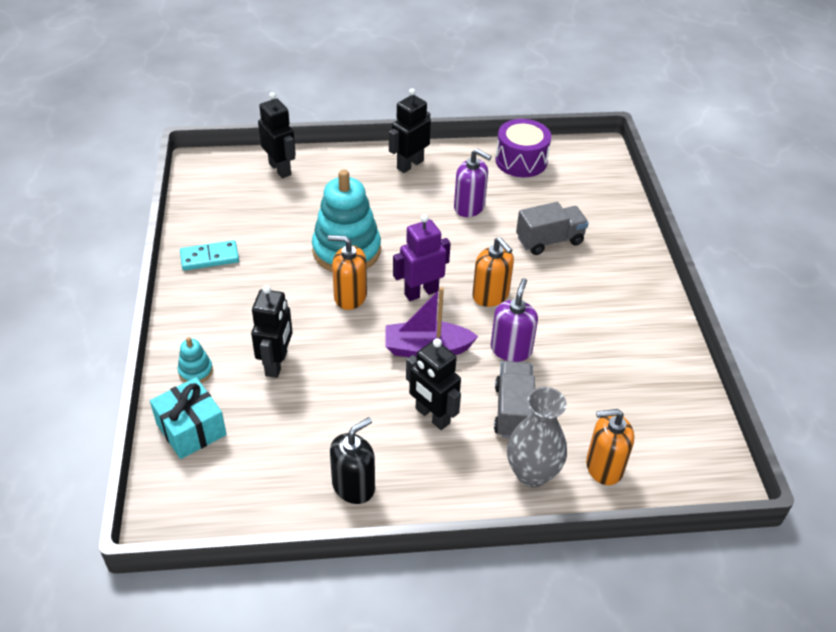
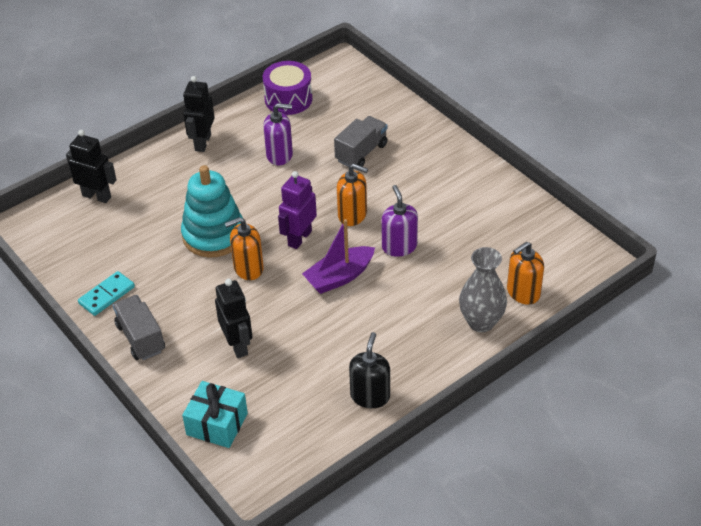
camera: 30 degrees left, 0 degrees up
(195, 371) = (180, 383): turquoise stacking toy -> none
(432, 416) = (383, 321): black robot -> none
(513, 411) = (435, 288): grey truck -> grey truck (141, 338)

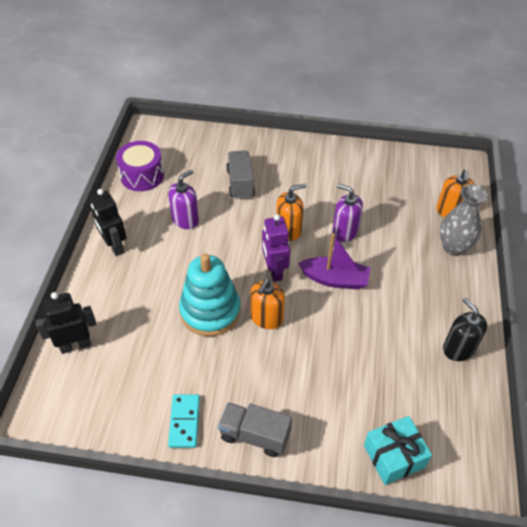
camera: 45 degrees left, 5 degrees up
(238, 345) = (331, 382): black robot -> none
(339, 277) = (335, 279): purple boat -> purple boat turned 90 degrees counterclockwise

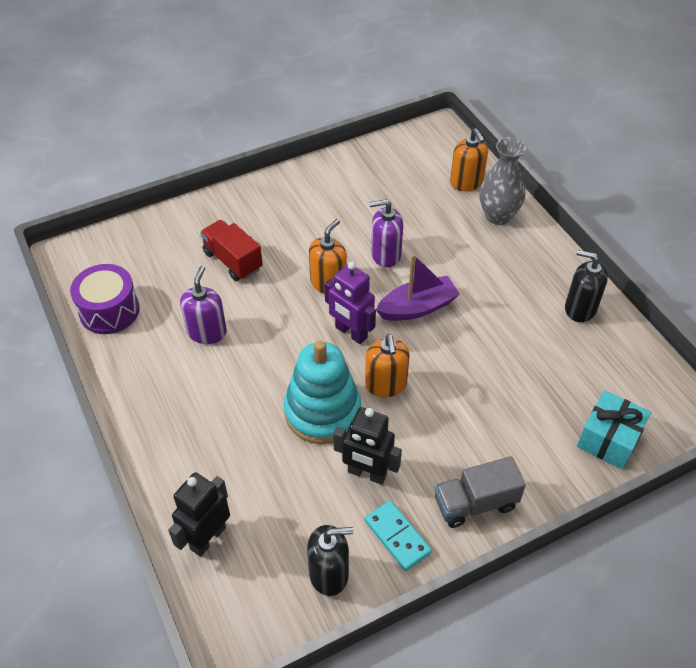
camera: 35 degrees left, 0 degrees up
(114, 246) = (150, 406): black robot -> black robot (367, 473)
(123, 415) = (329, 573): none -> black soap dispenser
(240, 183) = (233, 261): grey truck -> red truck

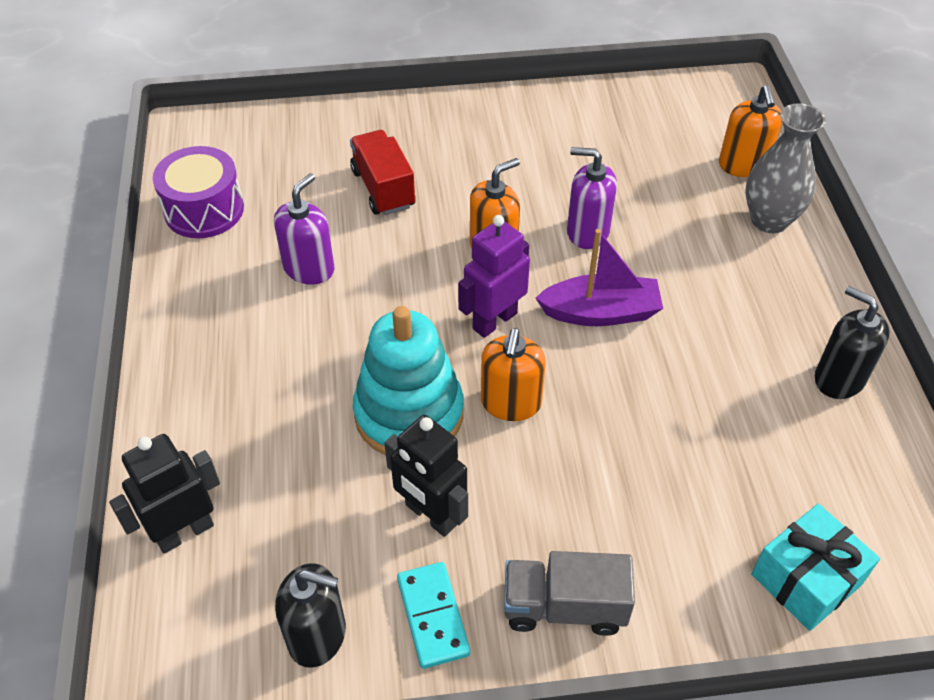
camera: 20 degrees right, 0 degrees up
(351, 333) = (494, 321): purple robot -> purple robot turned 75 degrees clockwise

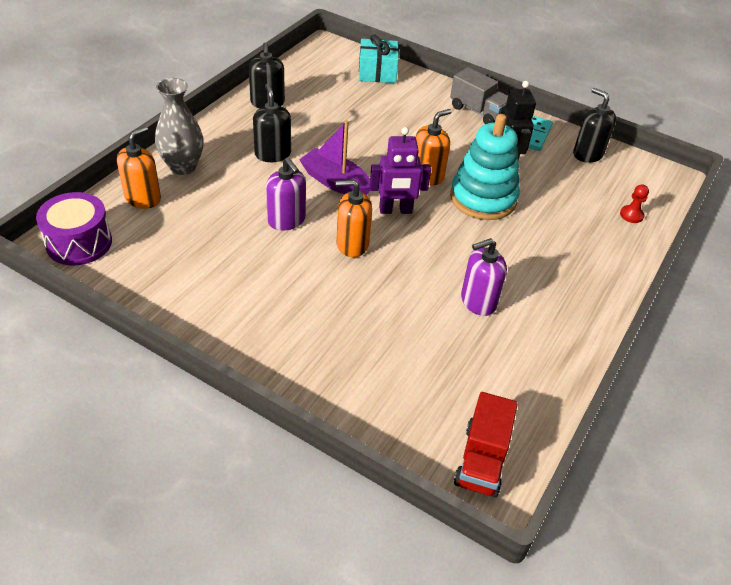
camera: 145 degrees left, 5 degrees down
(184, 532) = (631, 215): black robot -> red pawn
(204, 210) = (524, 392): purple drum -> purple drum (79, 243)
(383, 188) = (379, 326): red truck -> red truck (481, 460)
(714, 301) = (272, 154): none -> black soap dispenser

